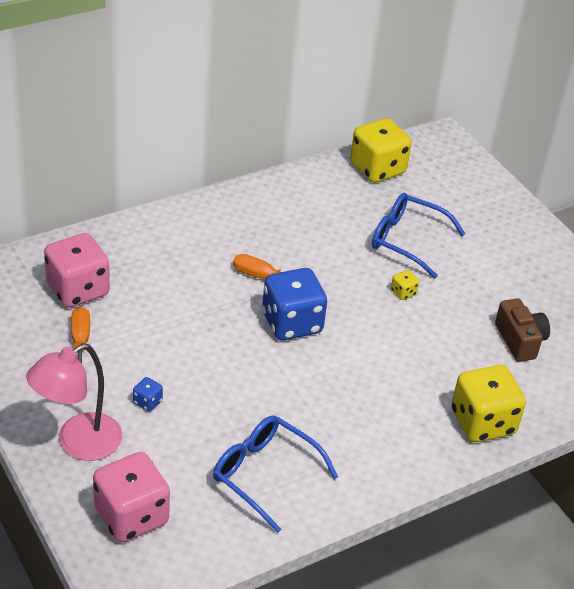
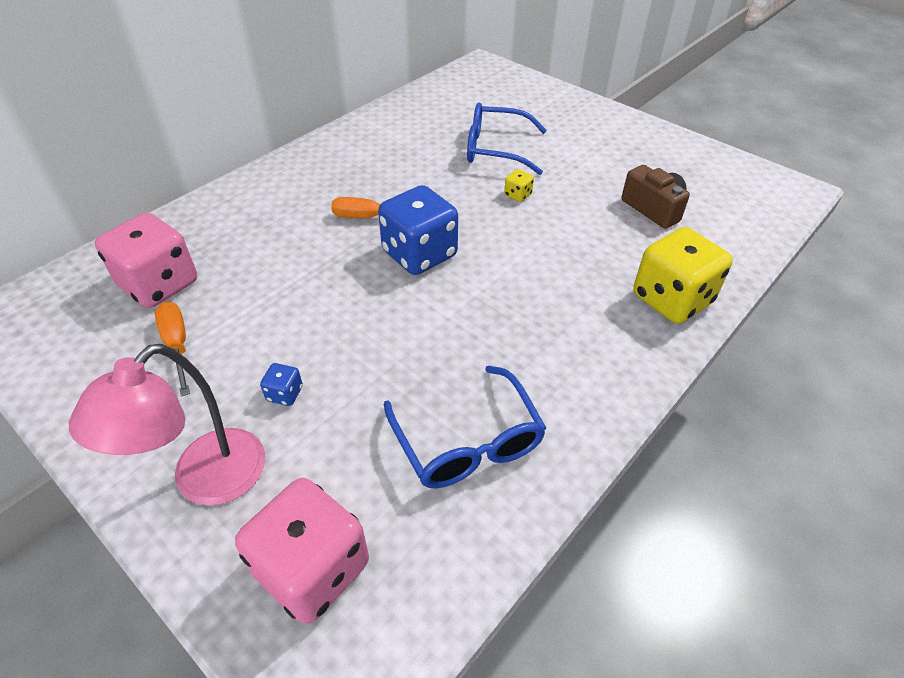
camera: 15 degrees left, 5 degrees up
(264, 474) = (467, 441): blue glasses -> blue glasses turned 135 degrees counterclockwise
(377, 169) = (437, 99): yellow dice -> none

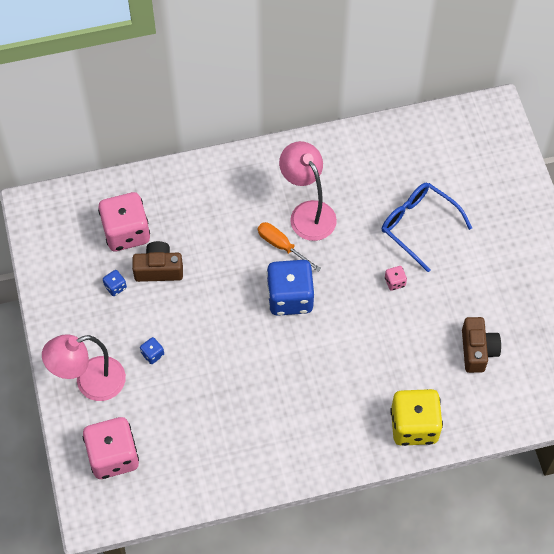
camera: 35 degrees right, 15 degrees up
(177, 345) = (115, 287): orange screwdriver -> blue dice
(230, 300) = (158, 269): none -> brown camera
(375, 182) = (307, 213): none -> pink lamp
(467, 441) = (223, 440): blue glasses -> none
(517, 195) = (395, 282): yellow dice -> pink dice

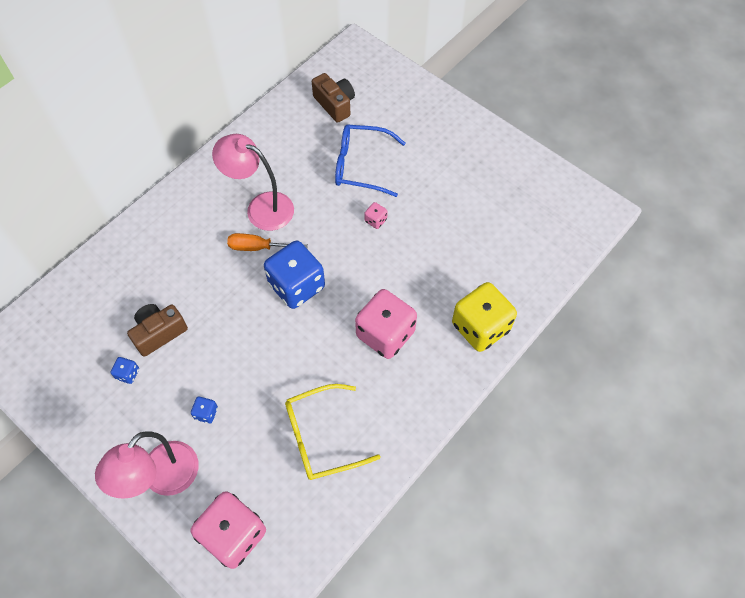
camera: 35 degrees left, 0 degrees up
(126, 232) = (105, 319): pink dice -> pink dice (385, 334)
(225, 429) = (321, 437): none -> yellow glasses
(477, 350) = (482, 234): brown camera -> brown camera (335, 104)

